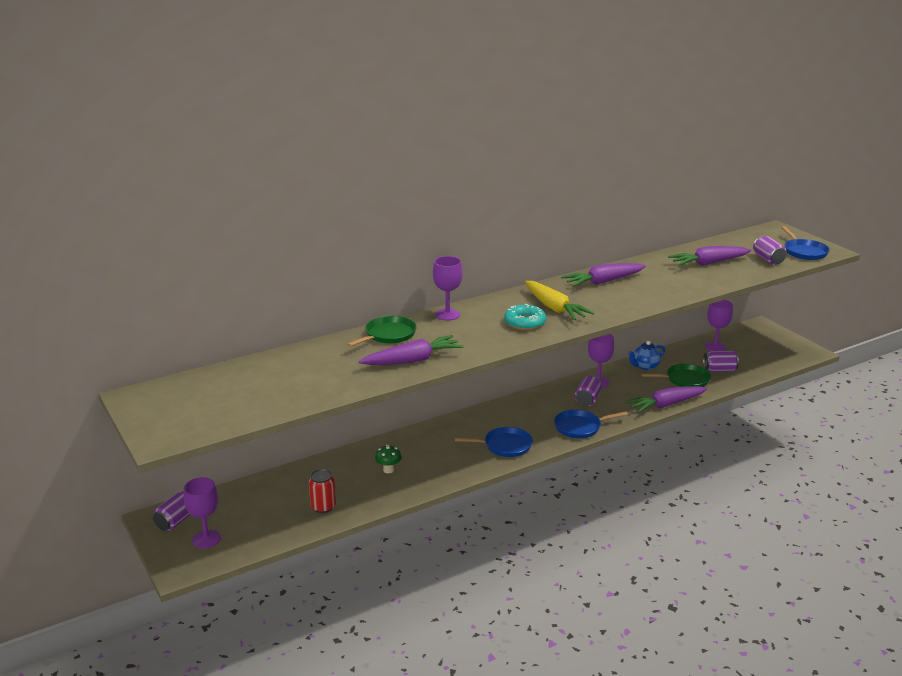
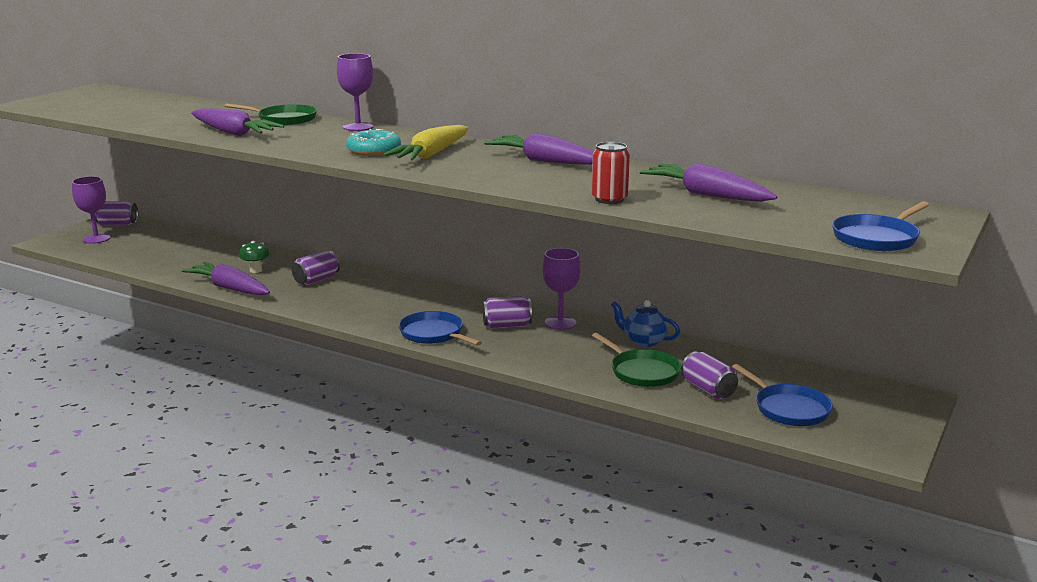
camera: 60 degrees right, 5 degrees down
(323, 507) = (171, 262): red can -> red can (609, 199)
(505, 446) = (351, 307): blue pan -> blue pan (789, 409)
(666, 405) = (552, 372): purple carrot -> purple carrot (230, 288)
(715, 347) = (778, 376): purple goblet -> none
(768, 259) = (791, 222): purple can -> purple can (316, 280)

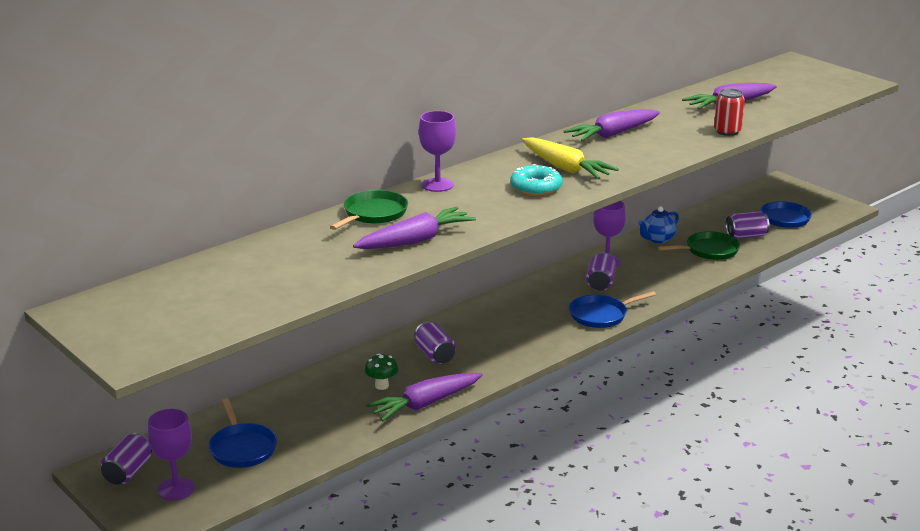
camera: 70 degrees left, 5 degrees up
(877, 238) = (835, 85): blue pan -> blue pan (242, 448)

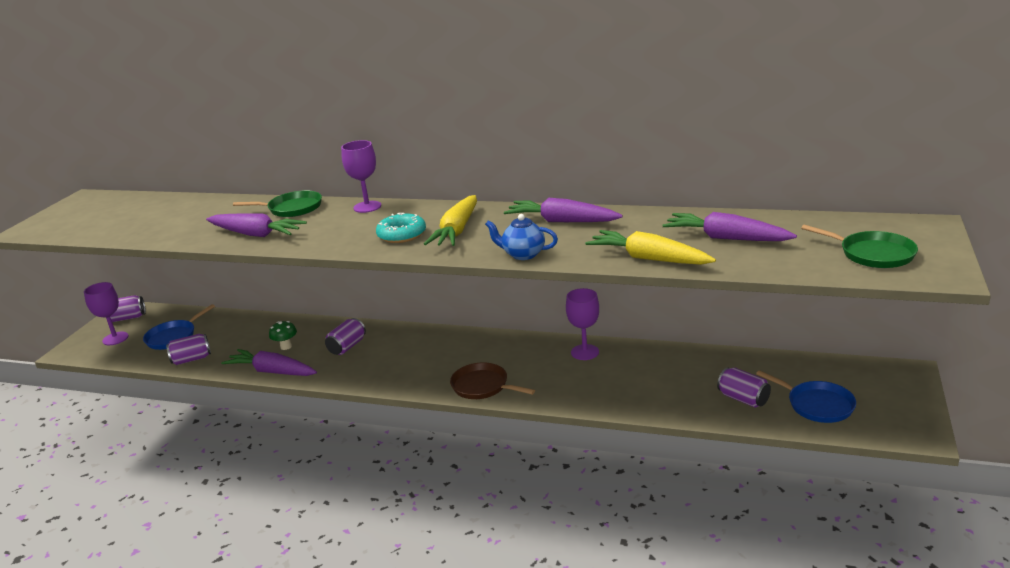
camera: 60 degrees right, 0 degrees up
(600, 283) = (541, 364): purple can -> purple can (191, 359)
(601, 315) = (482, 386): blue pan -> brown pan
(657, 239) = (664, 358): blue teapot -> blue teapot (523, 254)
(709, 250) = (680, 391): green pan -> green pan (873, 254)
(727, 131) = (649, 259): red can -> yellow carrot

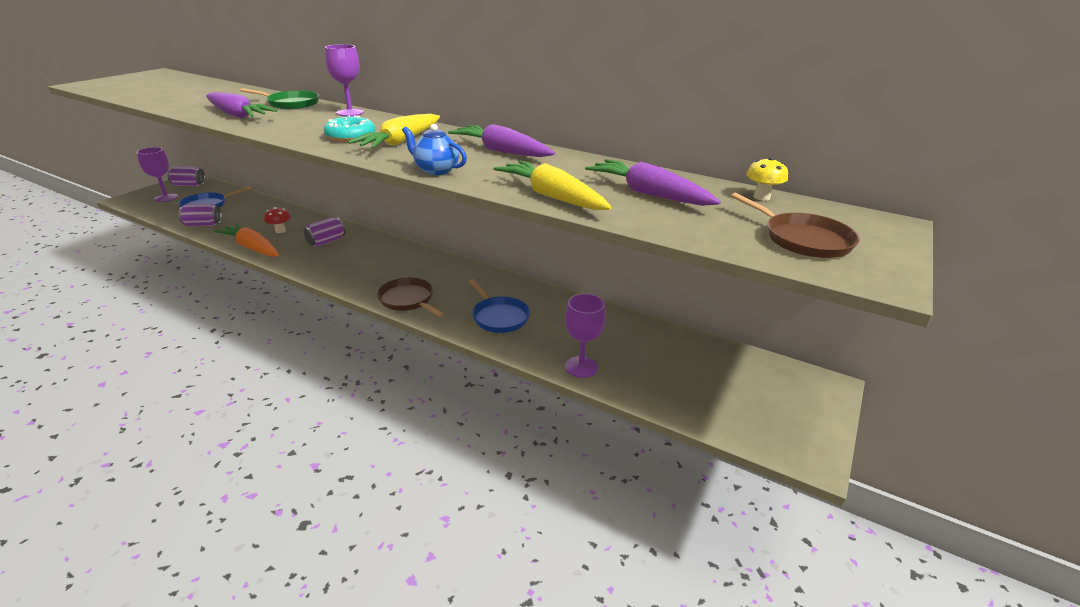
camera: 10 degrees right, 5 degrees up
(272, 372) = (252, 248): purple carrot -> orange carrot
(286, 346) = (280, 231): green mushroom -> red mushroom
(585, 352) = (518, 291): purple goblet -> purple goblet (581, 367)
(743, 399) = (640, 370): purple can -> none
(817, 405) = (712, 396): blue pan -> blue pan (499, 317)
(819, 221) = (761, 197): none -> yellow mushroom
(873, 254) = (803, 239): green pan -> brown pan

